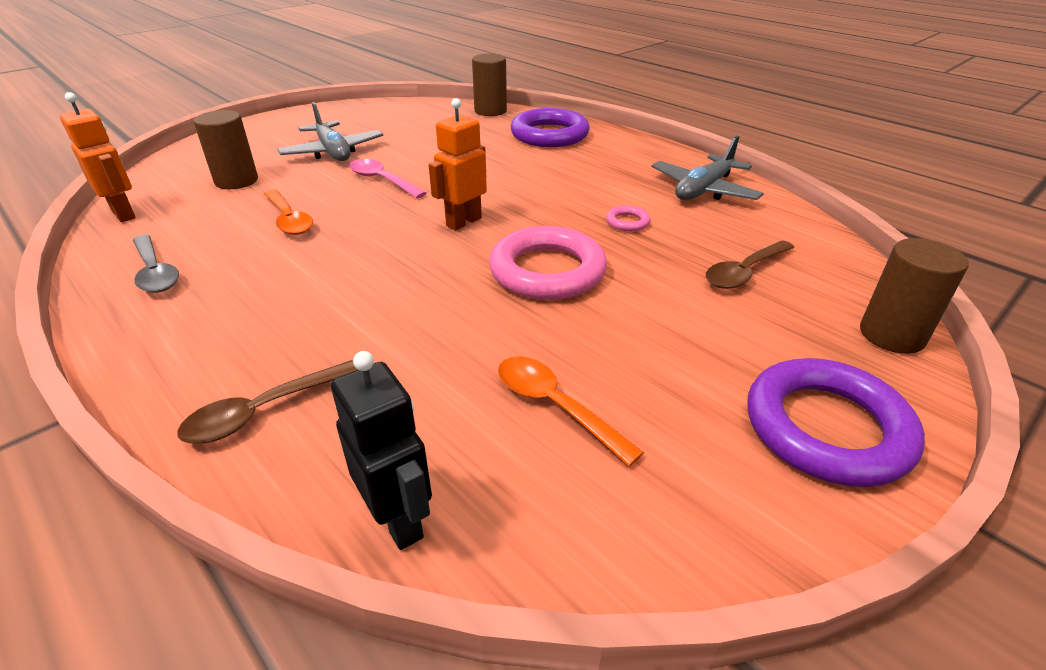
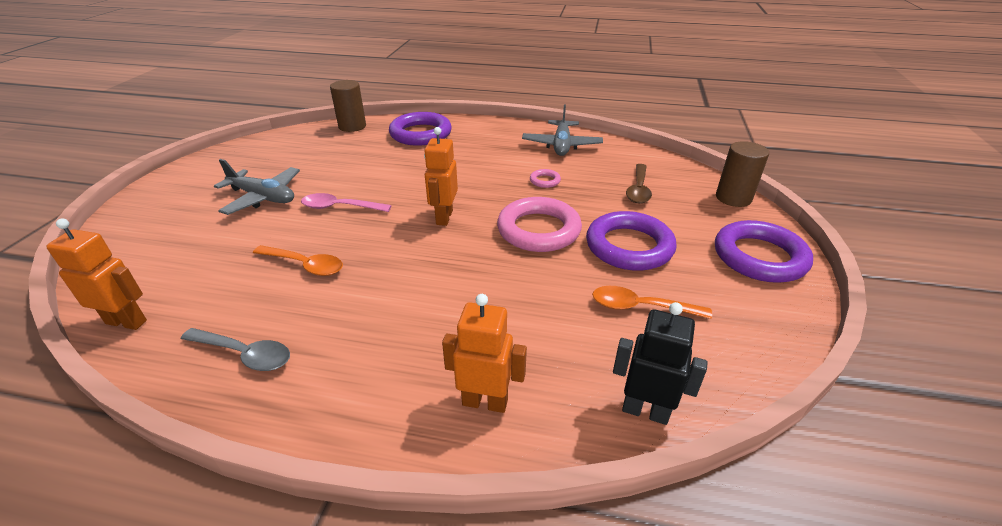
camera: 35 degrees left, 0 degrees up
(236, 181) = (205, 251): brown cylinder -> none
(263, 411) = (485, 402): brown spoon -> orange robot
(636, 332) = (629, 246): none -> purple ring

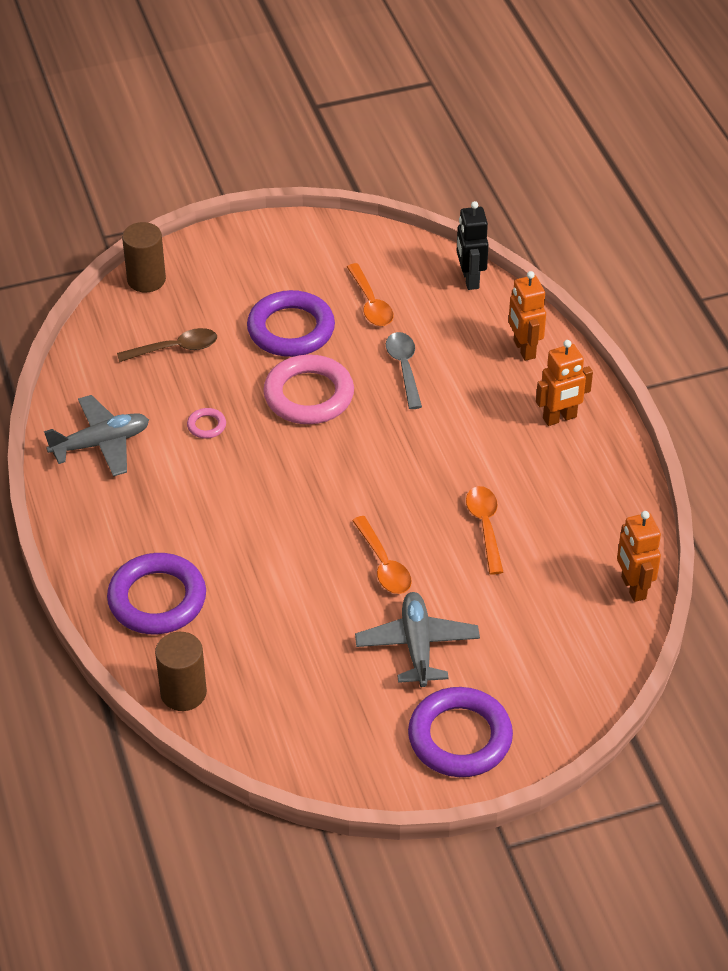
camera: 120 degrees left, 10 degrees up
(245, 354) = (594, 490): grey spoon -> grey spoon (404, 368)
(340, 207) = (384, 564): pink spoon -> orange spoon
(444, 217) = (338, 472): orange robot -> orange robot (560, 418)
(759, 257) = (248, 251): purple ring -> purple ring (460, 737)

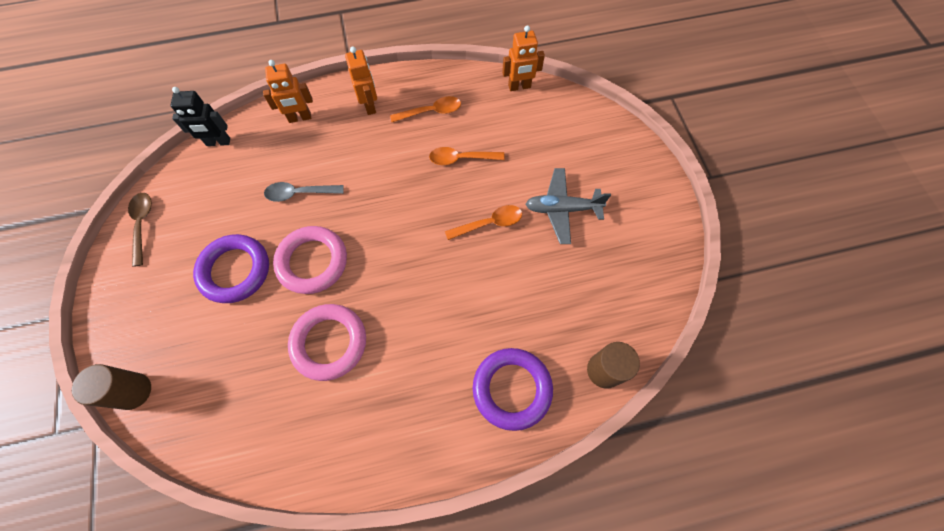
camera: 85 degrees left, 20 degrees up
(101, 443) = (332, 436): grey plane -> none
(175, 348) = (231, 367): brown spoon -> brown spoon (142, 224)
(206, 426) = (329, 343): pink ring -> pink ring, size x2.33
(371, 303) = (223, 210): orange spoon -> orange spoon (431, 112)
(460, 737) = (636, 191): purple ring -> none

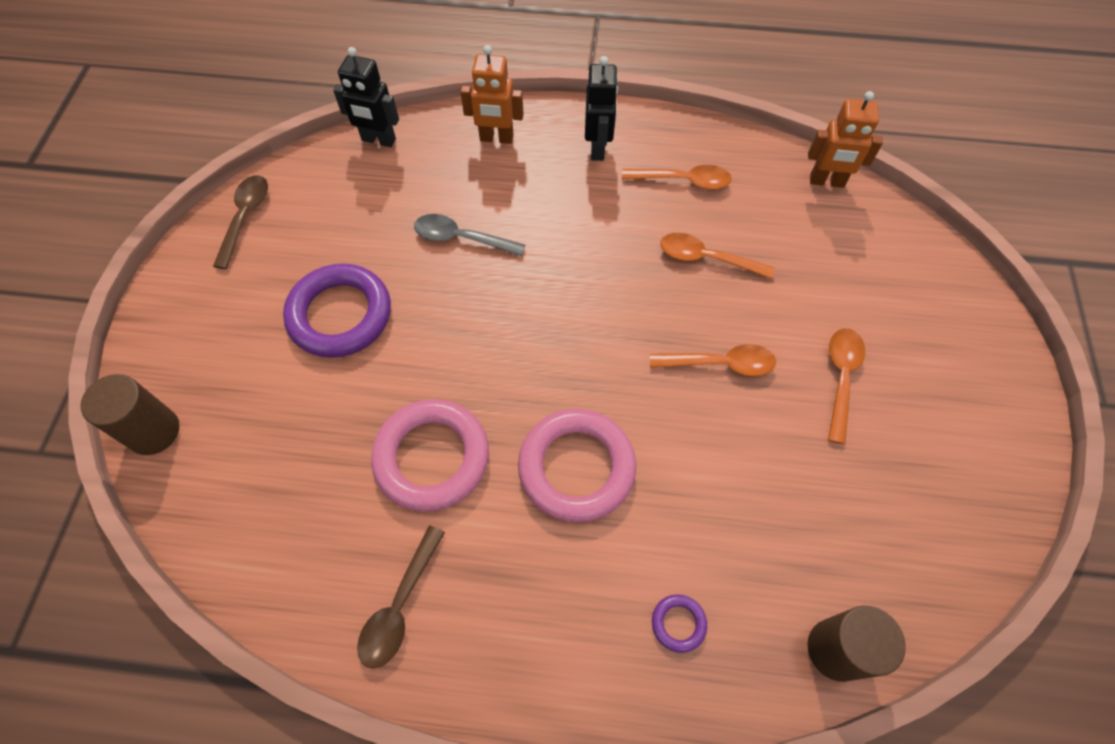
camera: 20 degrees right, 5 degrees down
(312, 262) = (447, 337): pink ring -> pink ring (576, 467)
(341, 442) = (400, 606): none -> brown spoon
(370, 105) = (598, 148): orange robot -> black robot
(512, 389) = (678, 623): purple ring -> purple ring, size x0.43
(562, 209) = (841, 378): grey plane -> orange spoon

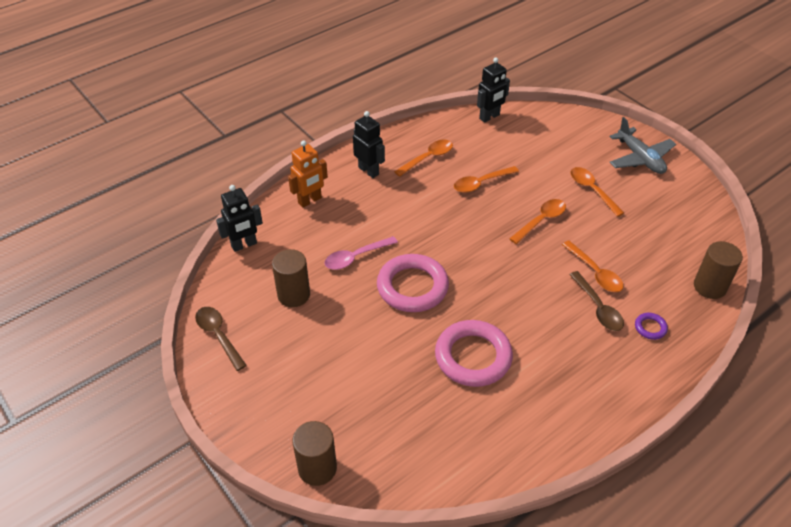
camera: 45 degrees left, 15 degrees down
(340, 315) = (341, 337): purple ring -> none
(355, 231) = (294, 295): none -> brown cylinder
(400, 606) = (541, 423): brown spoon -> brown spoon (598, 308)
(461, 238) = (356, 257): grey spoon -> pink spoon
(576, 467) = (538, 307): pink ring -> pink ring (412, 287)
(702, 488) = (595, 273): none -> orange spoon
(826, 181) = (489, 117): orange robot -> black robot
(972, 388) = (640, 158): none -> grey plane

